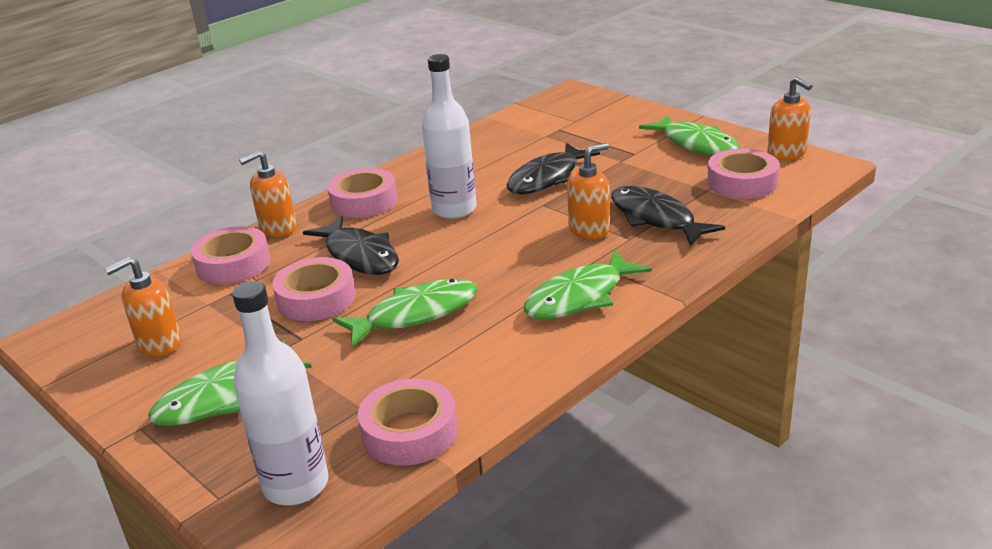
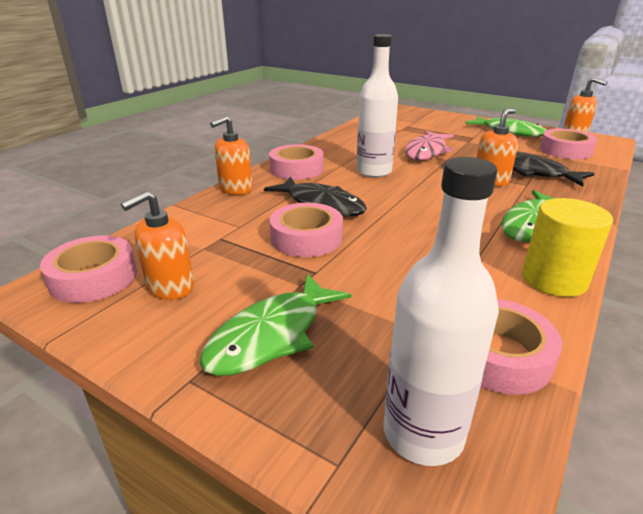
camera: 15 degrees left, 0 degrees up
(233, 264) = (210, 216): pink tape -> pink tape (93, 277)
(415, 314) = (407, 245): green fish -> none
(536, 364) = (554, 279): none -> yellow cylinder
(547, 178) = (426, 152): black fish -> pink fish

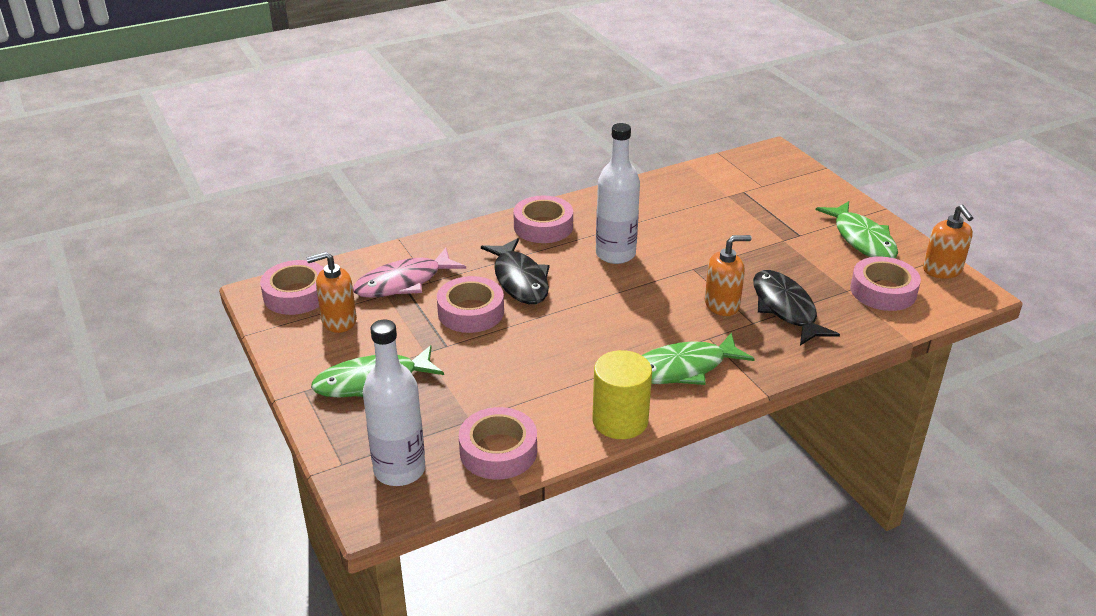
camera: 30 degrees right, 5 degrees up
(235, 189) = (463, 236): orange soap dispenser -> none
(426, 152) = (709, 242): pink fish -> pink fish (404, 282)

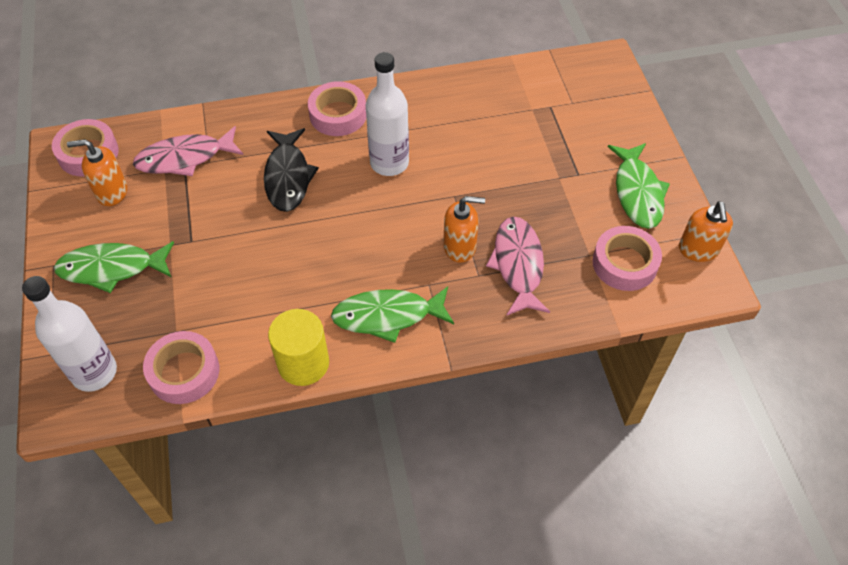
camera: 15 degrees right, 20 degrees up
(471, 312) = (228, 206): pink tape -> none
(785, 308) = (518, 265): black fish -> pink fish

